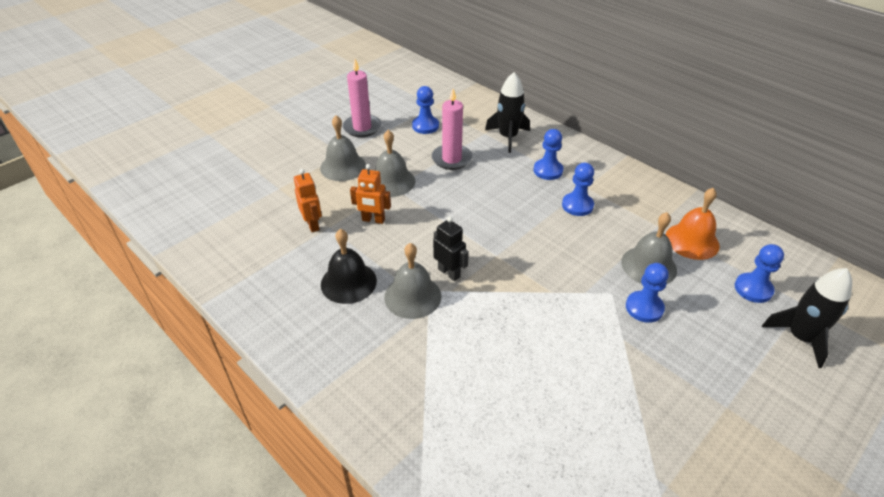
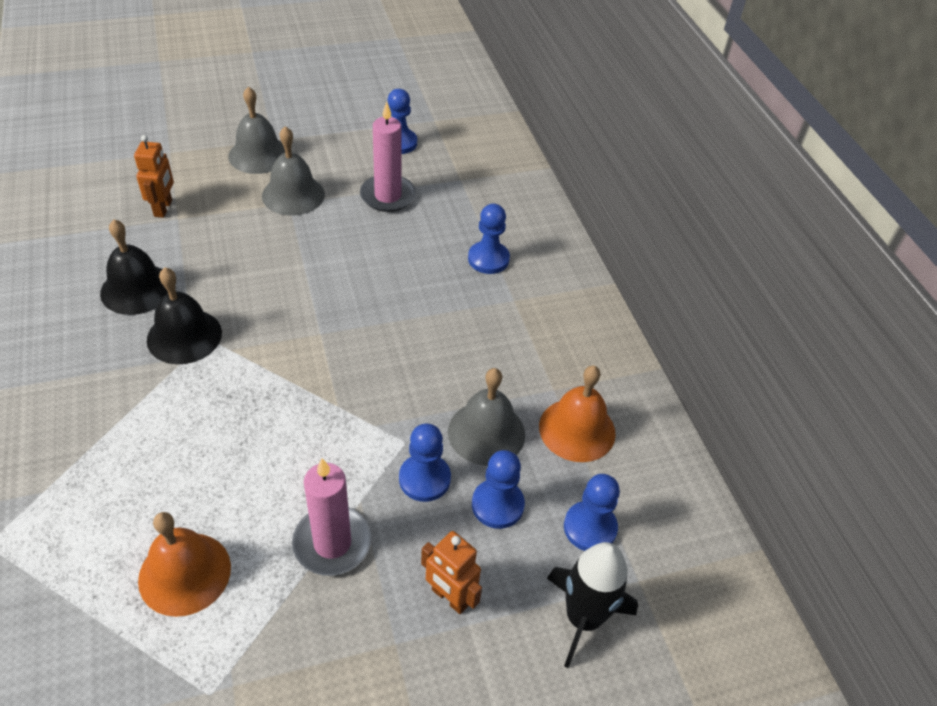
camera: 25 degrees right, 5 degrees up
(362, 127) = (325, 116): pink candle -> pink candle (332, 543)
(373, 220) = (229, 231): orange robot -> orange robot (449, 597)
(412, 296) = (184, 336): grey bell -> black bell
(449, 273) = (248, 328): black robot -> none
(508, 137) = (483, 196): black rocket -> none
(569, 438) = (184, 573): none -> orange bell
(577, 205) = (478, 318): blue pawn -> blue pawn (497, 505)

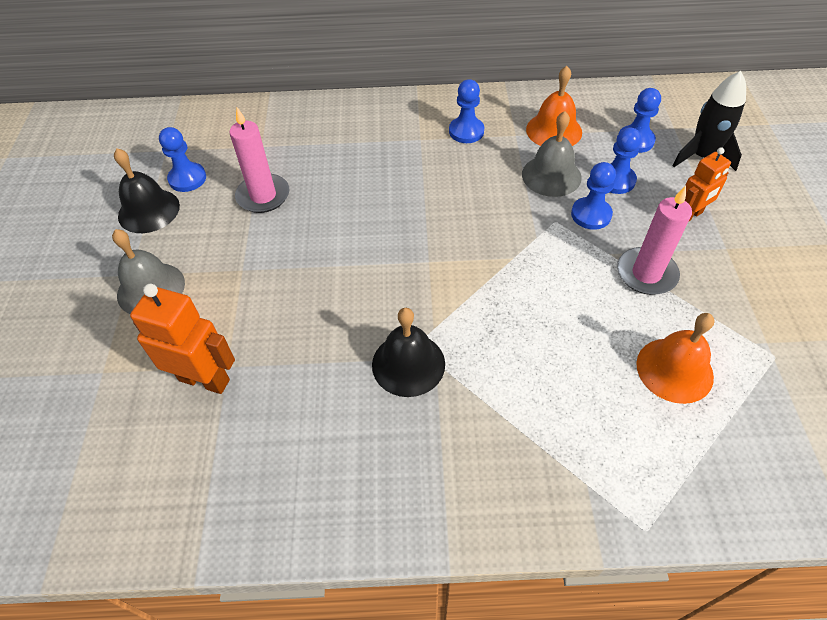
camera: 70 degrees left, 5 degrees up
(136, 289) = (329, 406): black bell -> black bell (149, 210)
(163, 208) = (204, 379): orange robot -> orange robot, size x1.53
(293, 195) = (231, 265): grey bell -> none
(488, 259) = (369, 145): blue pawn -> blue pawn (466, 131)

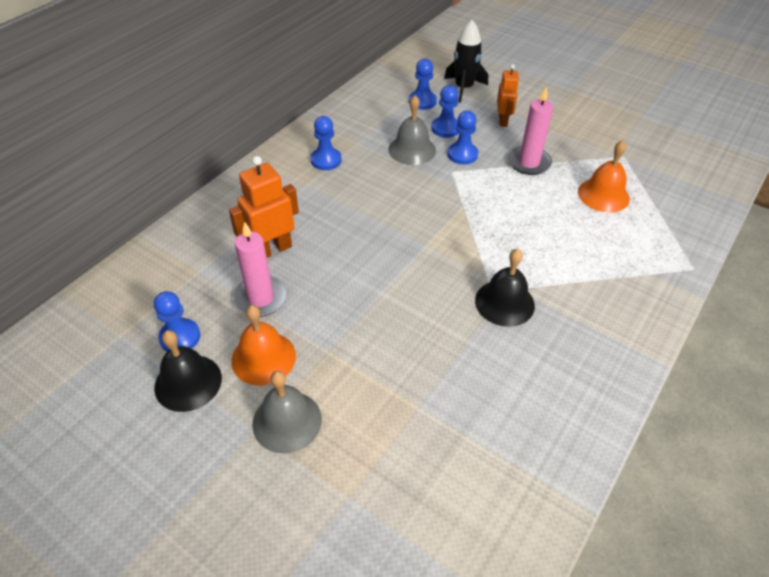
camera: 55 degrees left, 5 degrees down
(204, 379) = (419, 426): orange robot -> orange robot (272, 249)
(554, 130) = (374, 125): orange bell -> orange bell (263, 358)

